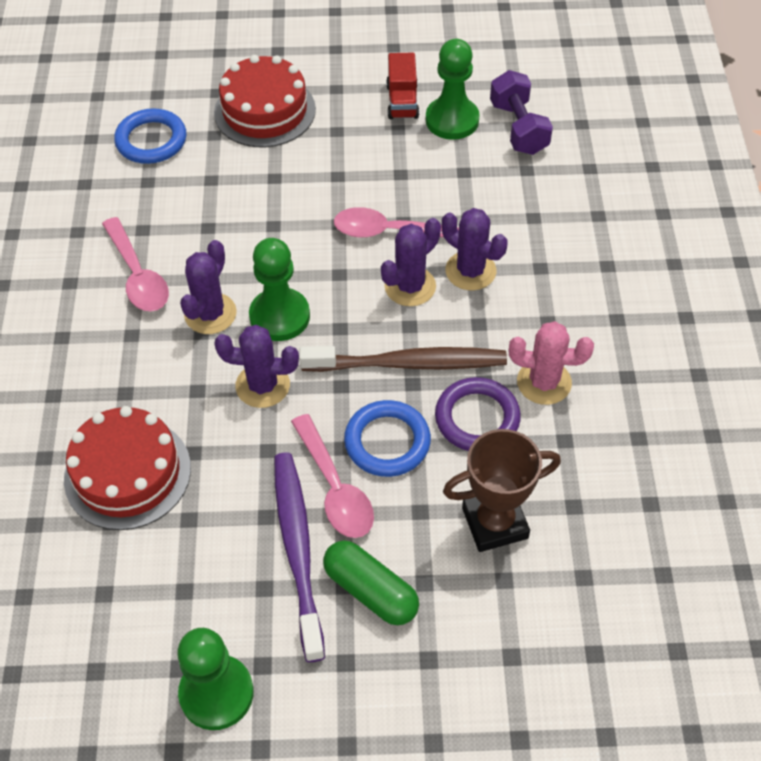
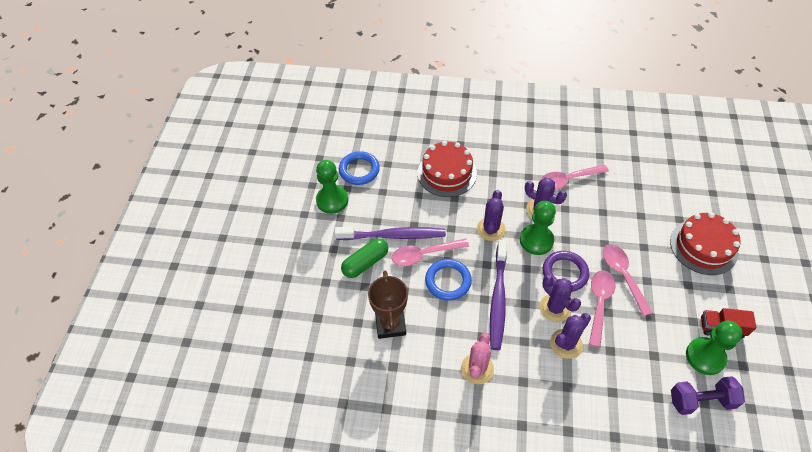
camera: 100 degrees right, 0 degrees up
(151, 140) = (672, 188): blue ring -> blue ring (359, 170)
(333, 203) = (622, 275): none -> pink spoon
(409, 364) = (498, 299): brown toothbrush -> purple toothbrush
(477, 418) = (457, 327): purple ring -> purple ring (565, 273)

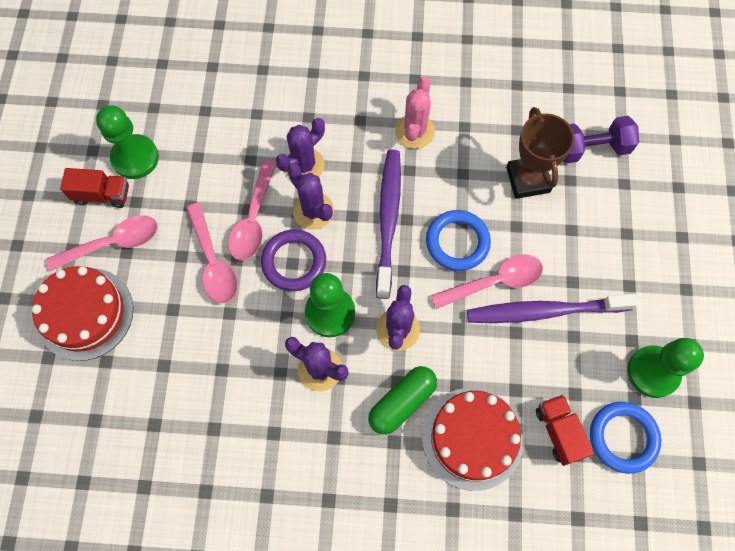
camera: 175 degrees right, 15 degrees up
(365, 263) = (577, 264): green capsule -> green capsule (402, 402)
(396, 174) = (558, 432): none -> red truck
(568, 180) = (268, 432): pink spoon -> pink spoon (113, 243)
(701, 400) = (156, 109): purple dumbbell -> purple dumbbell (591, 148)

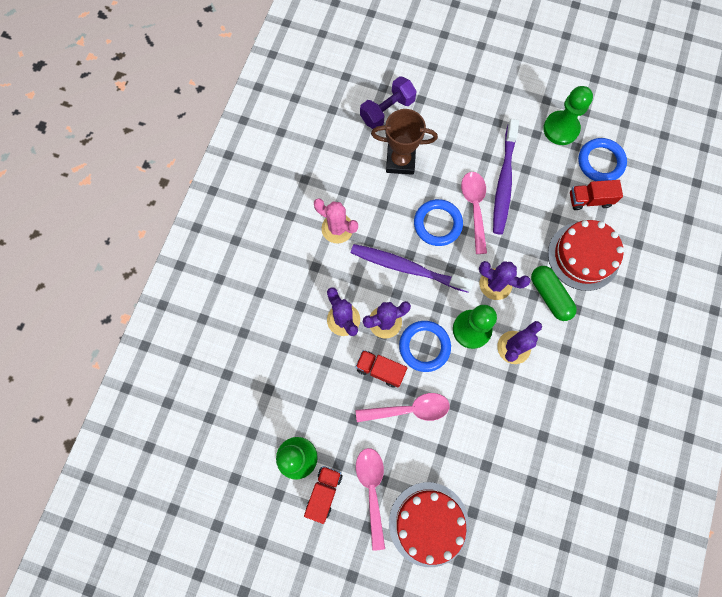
camera: 75 degrees left, 5 degrees up
(253, 219) = (380, 370): pink spoon -> red truck
(294, 262) = (424, 346): purple ring -> blue ring
(591, 148) = (387, 111): purple dumbbell -> purple dumbbell turned 45 degrees clockwise

